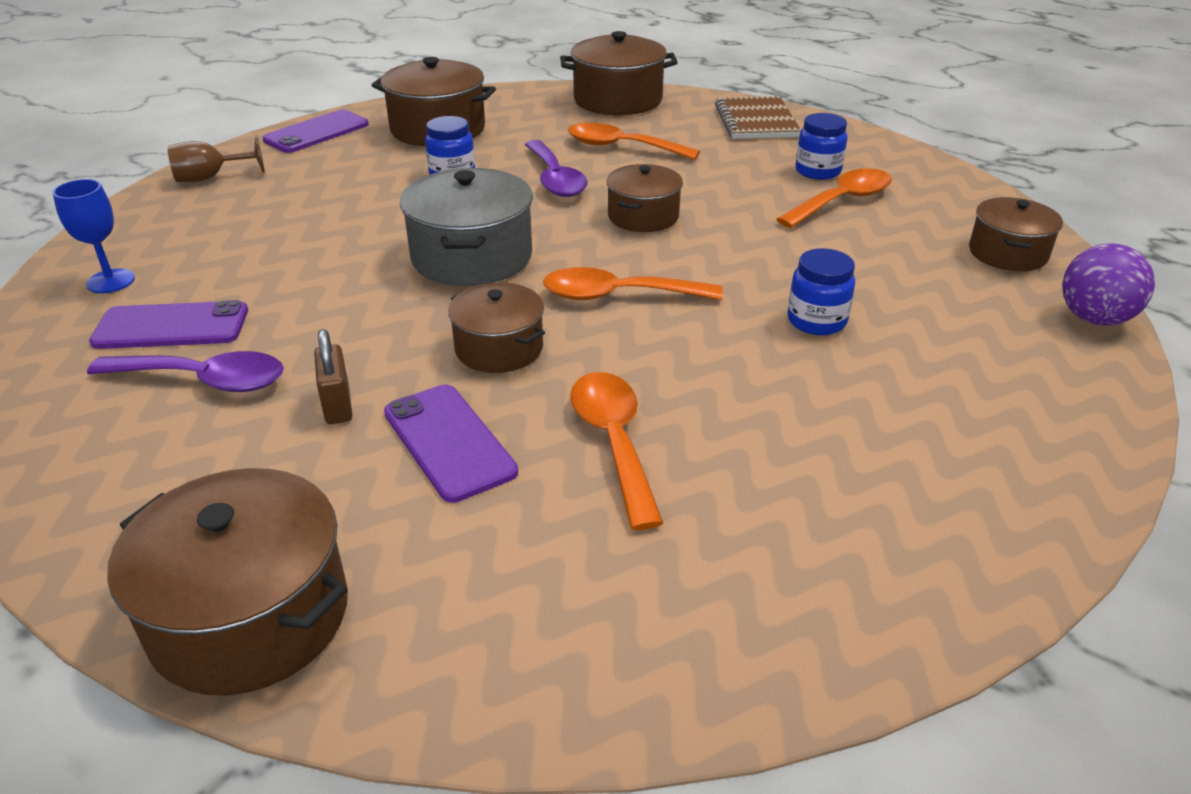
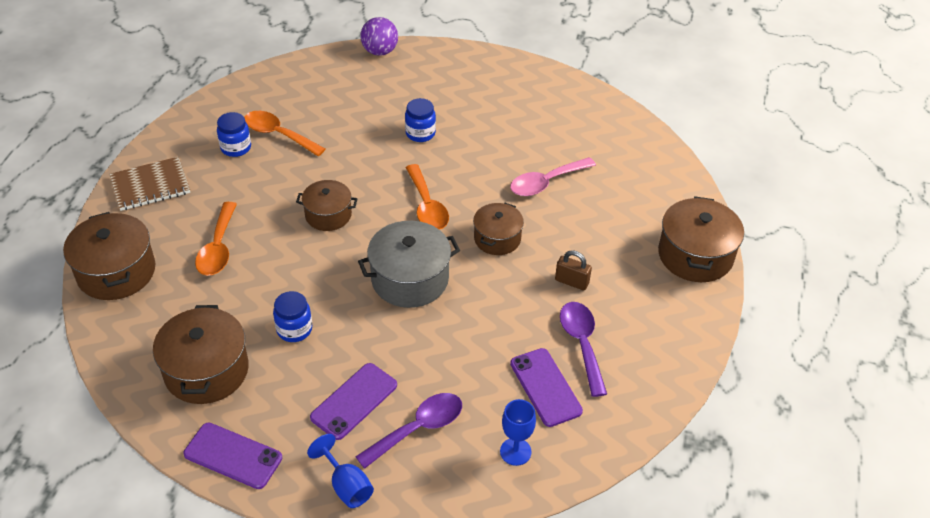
camera: 110 degrees left, 10 degrees up
(210, 178) = (346, 485): brown goblet -> blue goblet
(337, 405) = (571, 282): brown padlock -> brown padlock turned 60 degrees clockwise
(449, 442) = (574, 233): purple phone -> purple phone (354, 401)
(555, 179) = (285, 270): purple spoon -> purple spoon (418, 429)
(614, 442) = (546, 182): orange spoon -> pink spoon
(1008, 253) = (323, 74): brown pot -> none

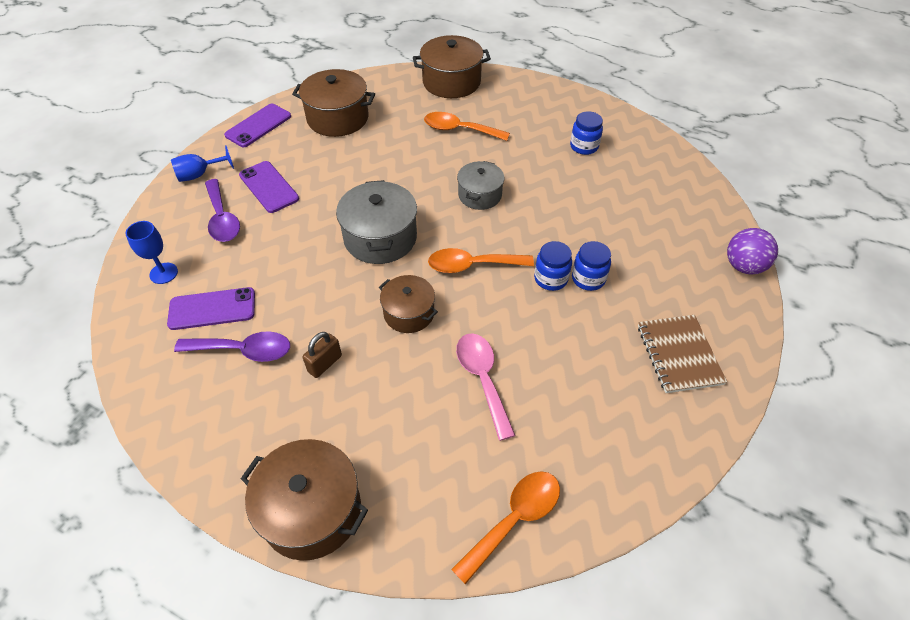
camera: 105 degrees right, 5 degrees up
(150, 186) = (542, 99): brown notebook -> brown notebook (678, 355)
(278, 134) = (599, 174): orange spoon -> orange spoon (514, 520)
(294, 329) = (355, 163): blue jar -> blue jar (551, 279)
(328, 215) = (480, 195): brown pot -> grey pot

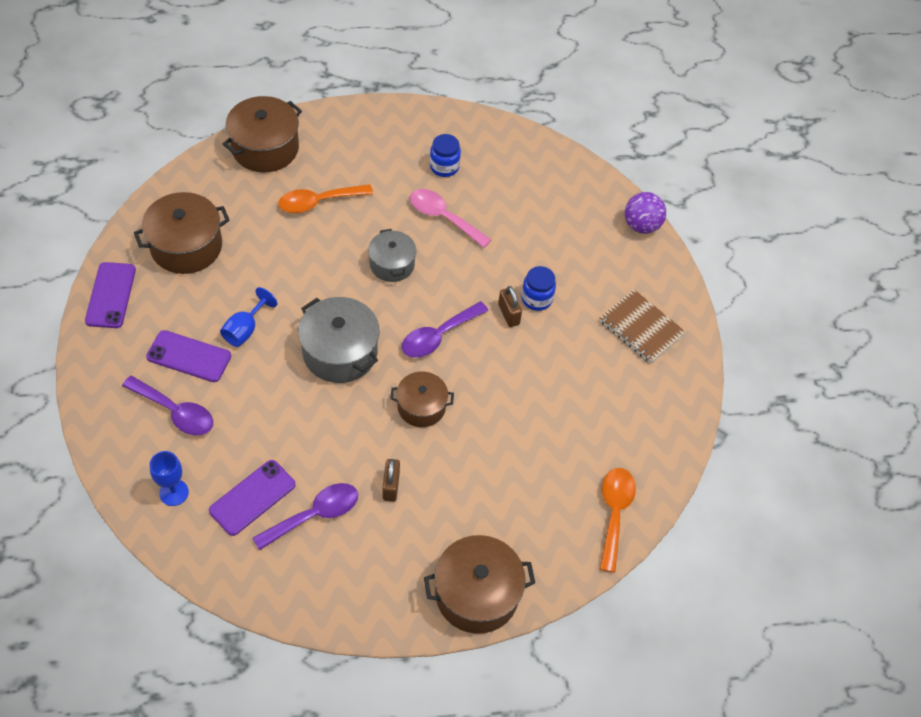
camera: 40 degrees left, 5 degrees up
(199, 175) = (104, 380): blue goblet -> blue goblet (245, 329)
(472, 265) = (438, 336): orange spoon -> purple spoon
(483, 379) = (520, 428): pink spoon -> pink spoon (443, 217)
(551, 279) = (508, 314): blue jar -> brown padlock

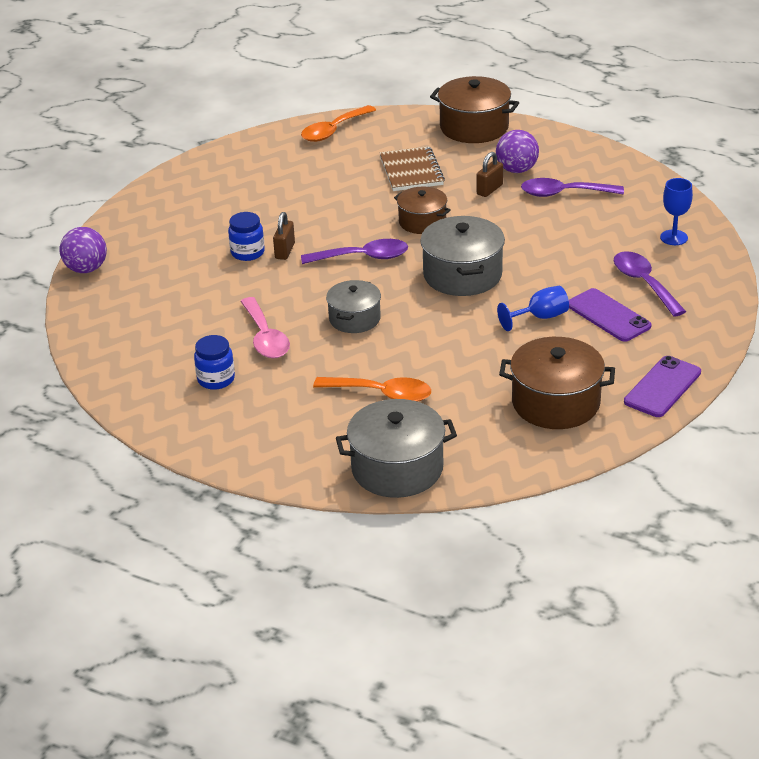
camera: 140 degrees left, 20 degrees down
(252, 497) = (608, 216): purple phone -> none
(265, 148) = (397, 468): brown pot -> grey pot
(384, 534) = (517, 170): none -> purple ball
(641, 328) = (183, 208): brown notebook -> brown notebook (411, 171)

